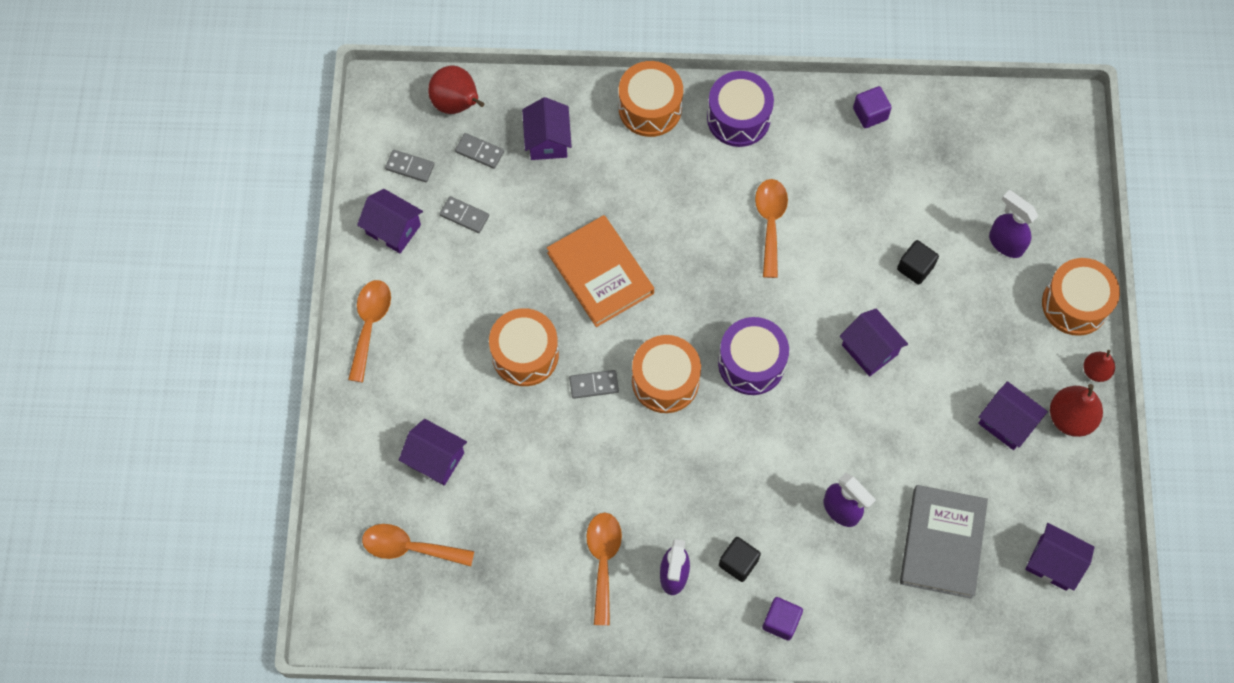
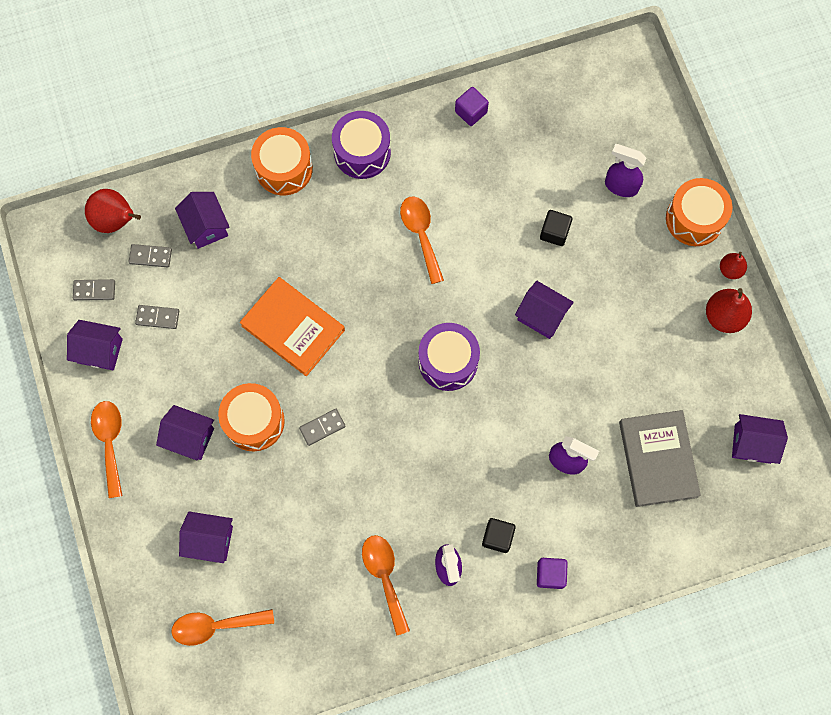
camera: 20 degrees left, 5 degrees up
(665, 381) = (381, 402): orange drum -> none
(1006, 423) = (674, 339): purple house -> purple house (189, 437)

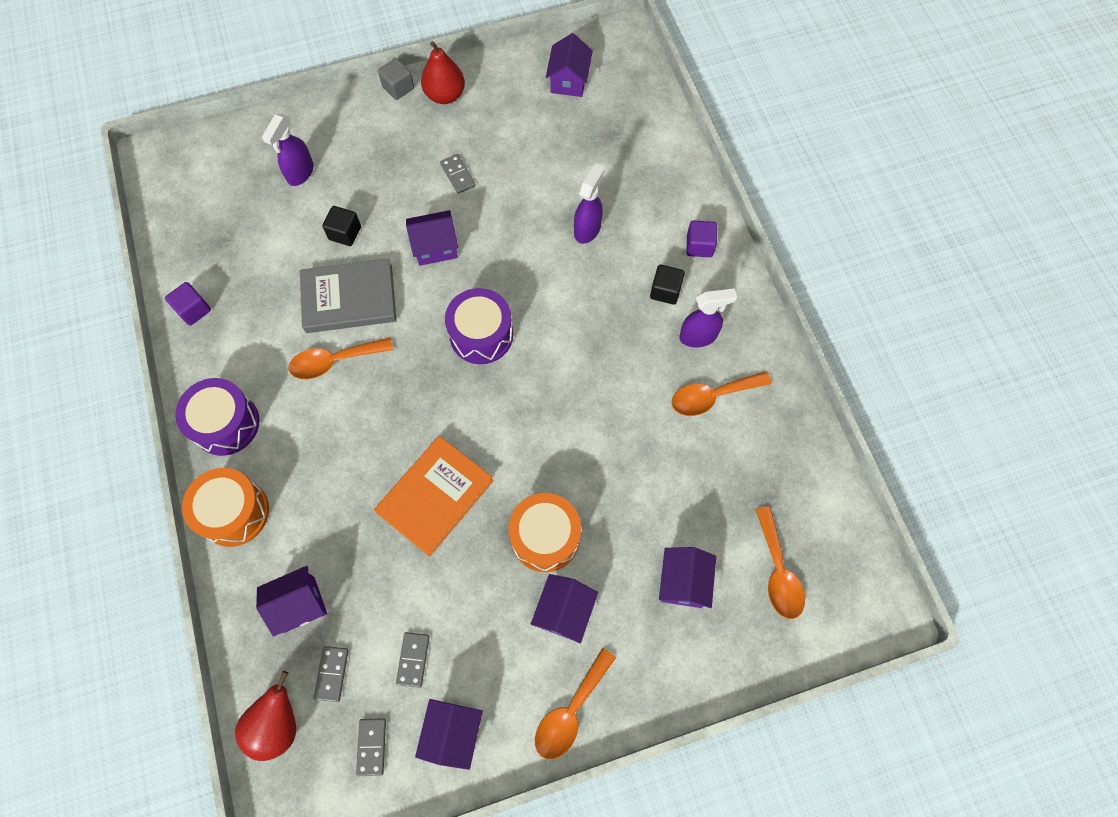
camera: 90 degrees left, 5 degrees down
(110, 442) = (570, 711): orange spoon -> orange spoon turned 45 degrees counterclockwise
(322, 427) = (552, 462): grey domino -> grey domino (457, 175)
(541, 316) = (435, 247): purple house -> purple house turned 45 degrees clockwise
(658, 459) = (584, 154): grey book -> grey book (349, 298)
(694, 219) = (343, 113): orange drum -> none
(730, 270) = (398, 88): red pear -> grey cube

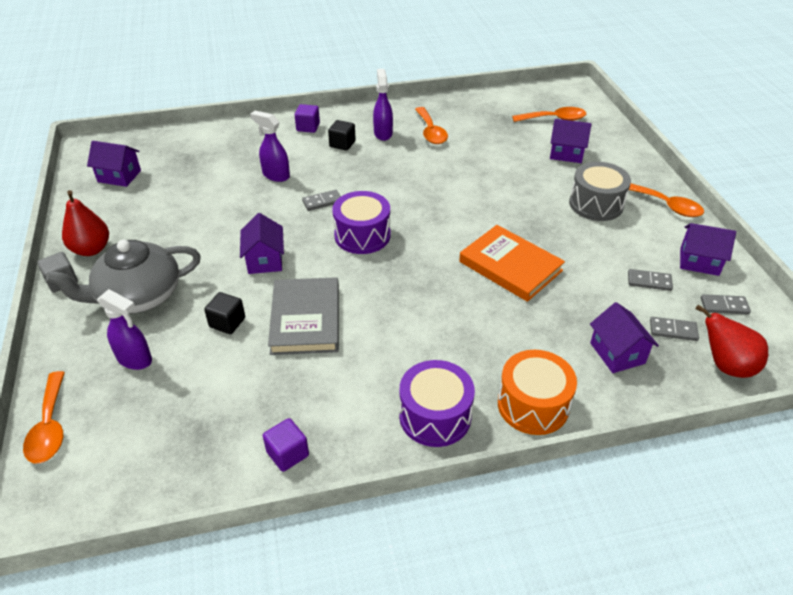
camera: 85 degrees left, 25 degrees down
(334, 361) = (373, 330): orange spoon -> orange spoon (50, 426)
(379, 152) = (138, 296): none -> grey teapot
(457, 175) = (190, 244): grey domino -> grey domino (322, 202)
(545, 537) = (540, 210): orange drum -> none
(564, 612) = (596, 204): purple house -> grey drum

